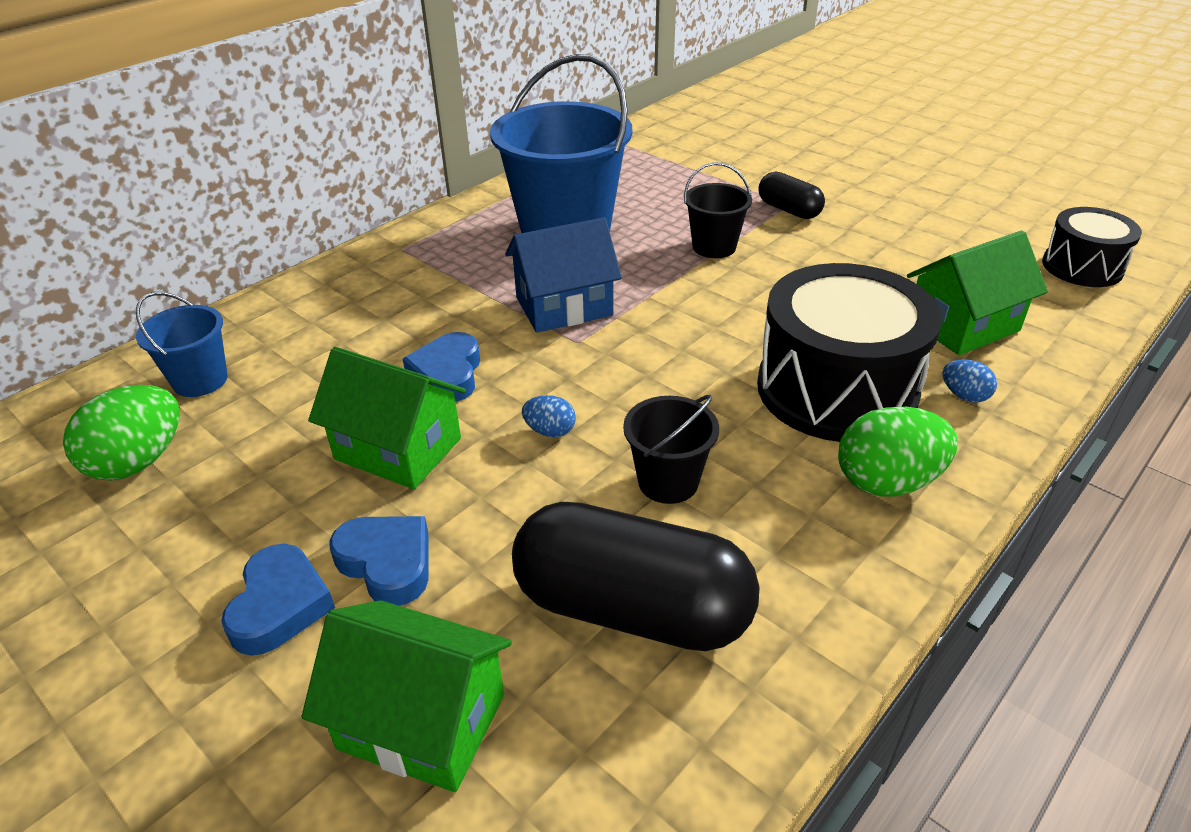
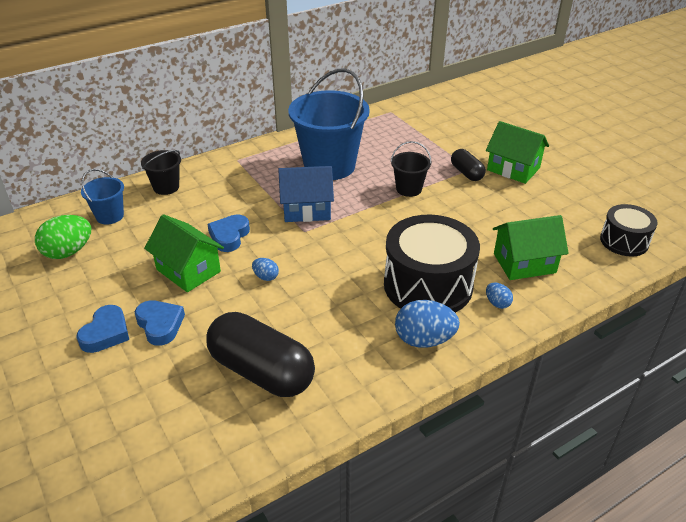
camera: 15 degrees right, 0 degrees up
(422, 722) = (146, 397): green house -> green house (513, 169)
(668, 482) = (311, 315): black bucket -> black bucket (166, 187)
(887, 482) = (424, 340): green egg -> blue egg

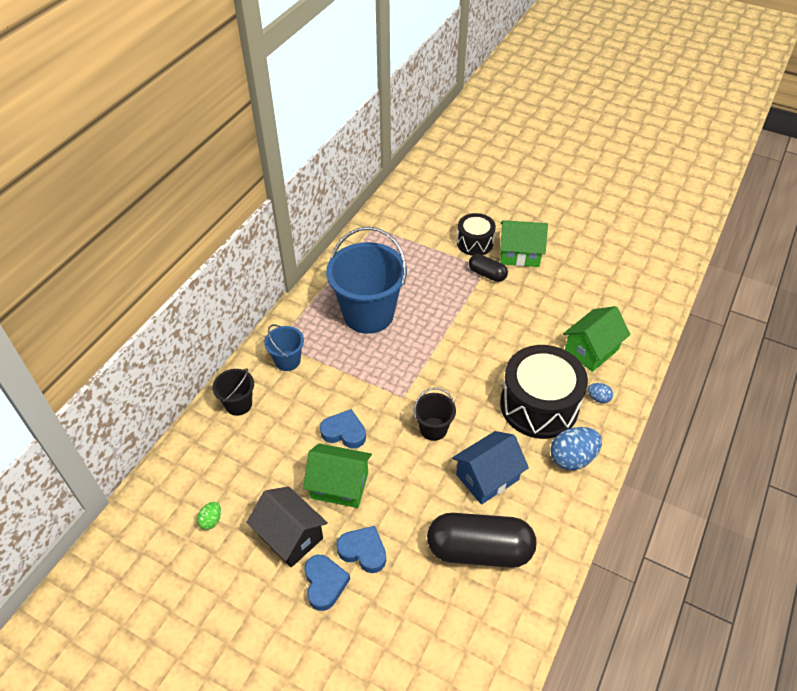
camera: 30 degrees left, 10 degrees up
(68, 252) = (211, 520): green egg -> green egg, size x0.51
(110, 216) = (213, 462): blue bucket -> blue bucket (287, 361)
(114, 288) = (290, 536): none -> black house
(229, 236) = (344, 432): blue heart -> blue heart turned 120 degrees clockwise
(266, 277) = (410, 459): blue egg -> none
(307, 210) = (387, 372): blue house -> blue house (487, 477)
(409, 189) = (454, 312): black bucket -> black bucket (433, 429)
(624, 241) = (644, 296): black drum -> black drum (475, 243)

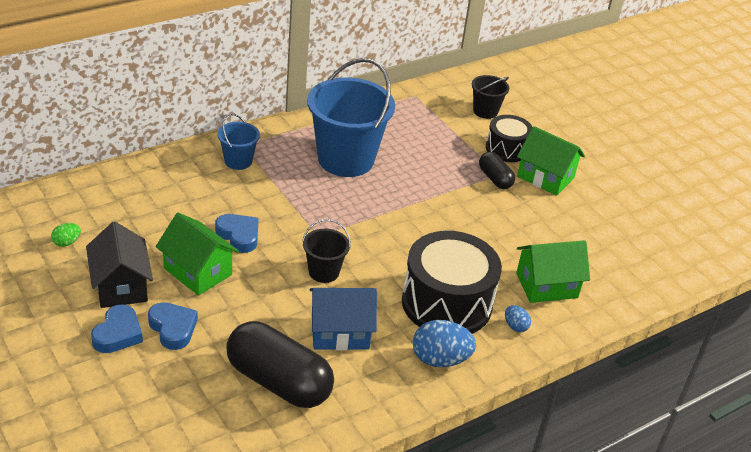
camera: 25 degrees right, 10 degrees down
(238, 404) = (166, 173): black bucket -> black bucket (485, 111)

